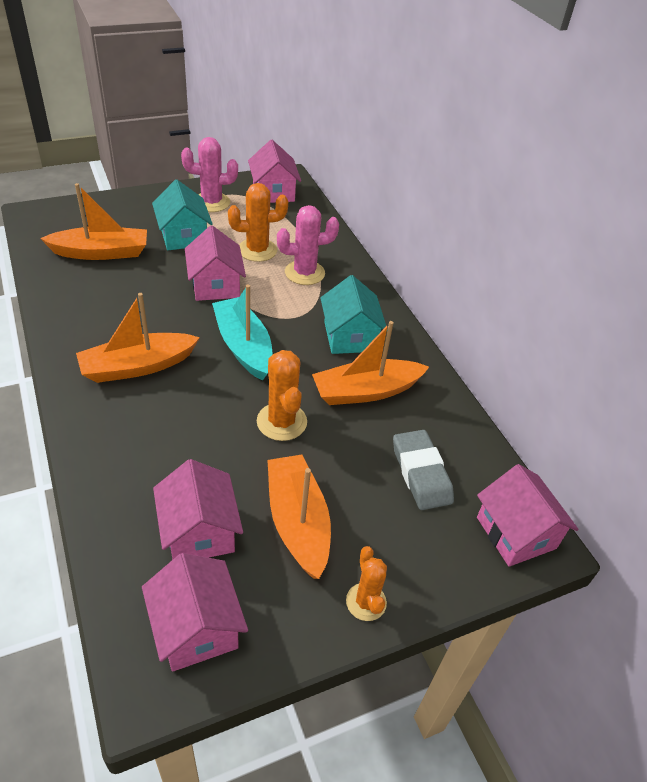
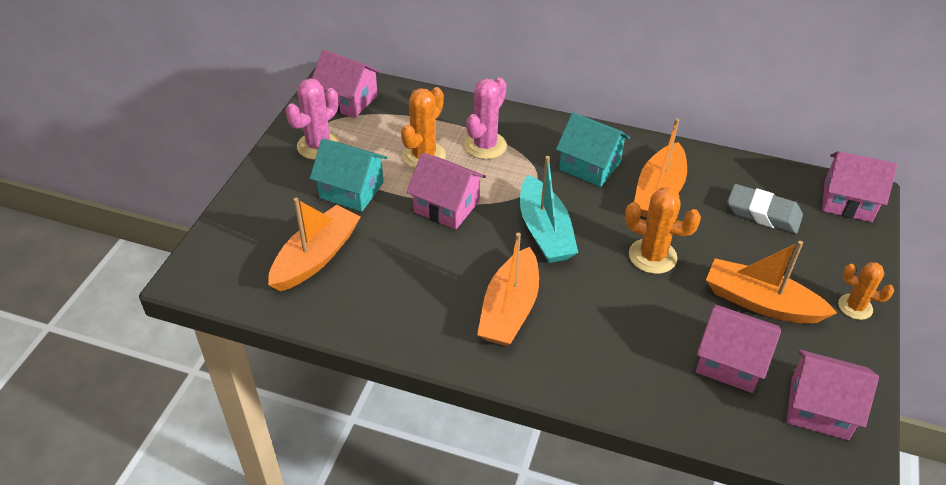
camera: 45 degrees left, 0 degrees up
(243, 346) = (544, 231): turquoise boat -> turquoise boat turned 120 degrees counterclockwise

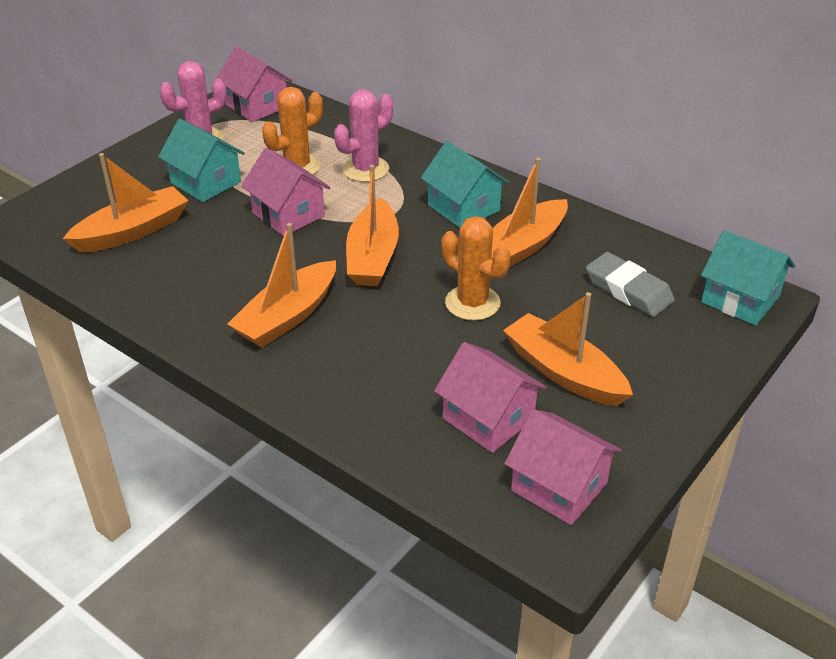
camera: 20 degrees right, 5 degrees down
(544, 231) = (373, 256): turquoise boat -> orange boat
(847, 201) = (740, 299): pink house -> turquoise house
(855, 307) = (673, 402): orange cactus -> none

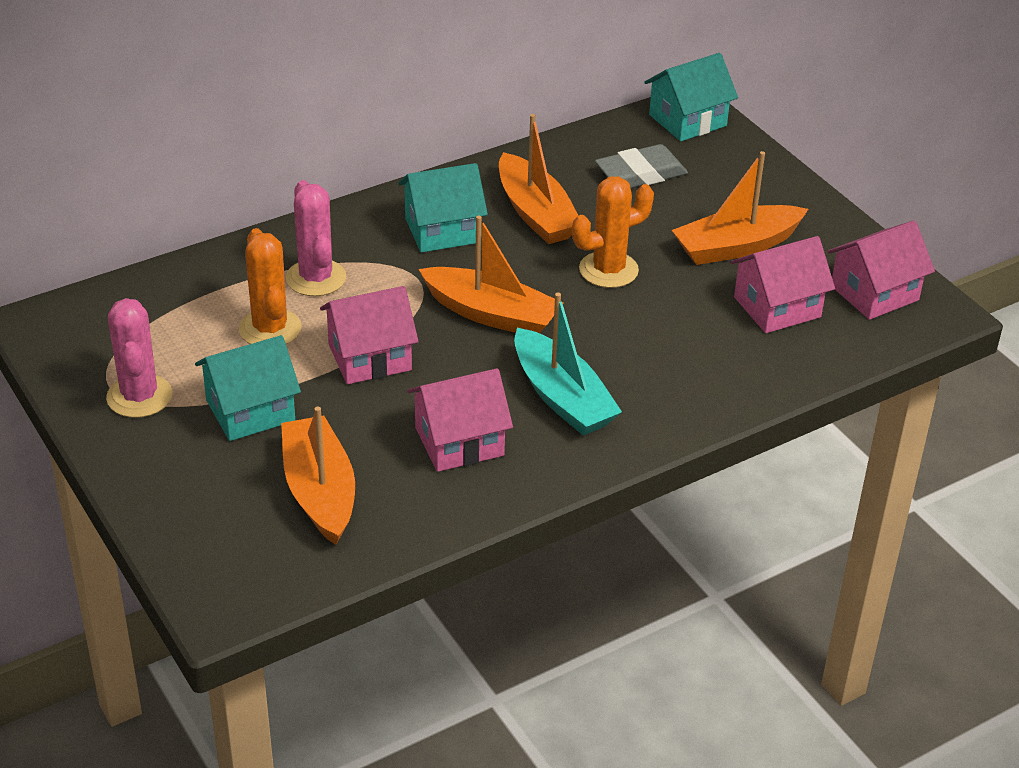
camera: 70 degrees left, 0 degrees up
(256, 106) = (92, 332): pink house -> pink house (459, 441)
(287, 316) = (562, 397): orange boat -> turquoise boat

